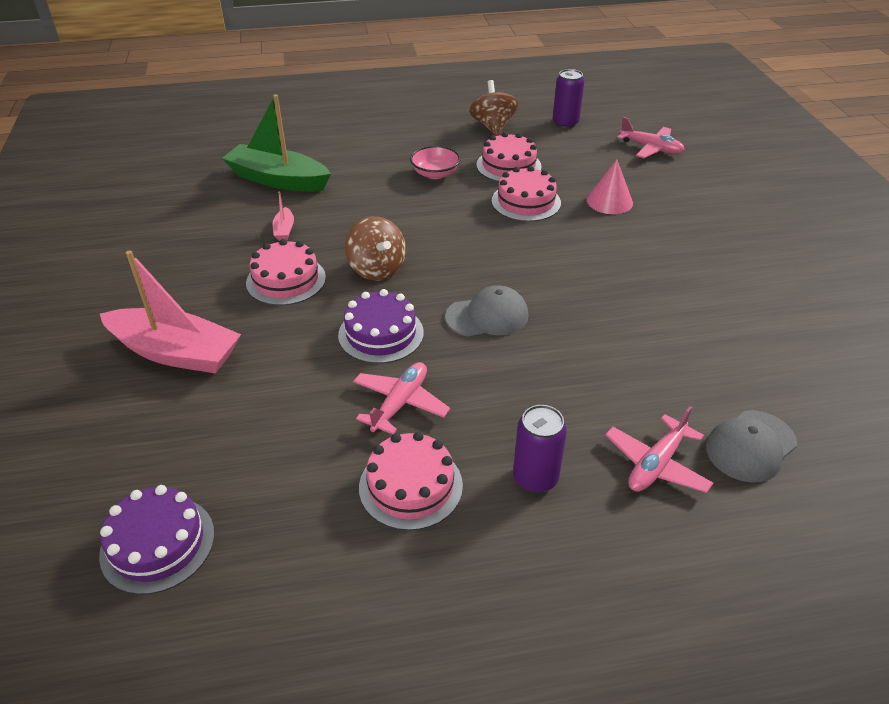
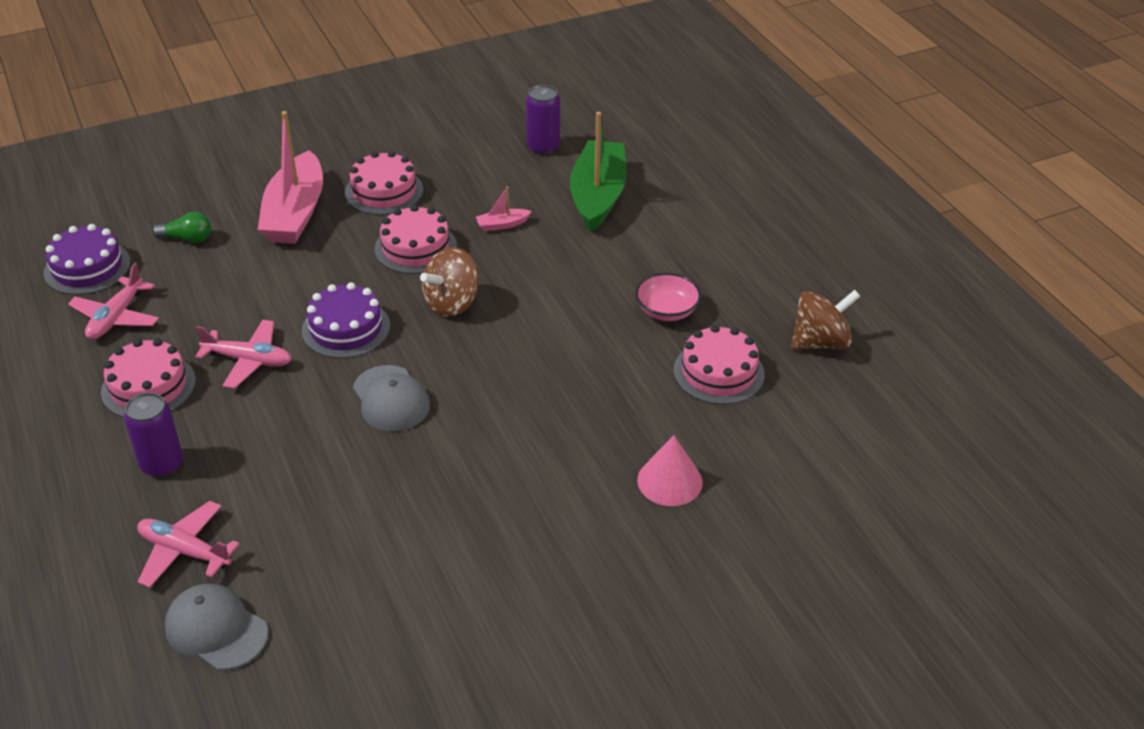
camera: 75 degrees right, 0 degrees up
(162, 443) = (187, 238): none -> green light bulb
(526, 202) = (634, 400): pink cake -> pink cake (384, 191)
(565, 123) = (875, 415): purple can -> purple can (543, 147)
(651, 148) = (847, 518): pink plane -> pink plane (116, 317)

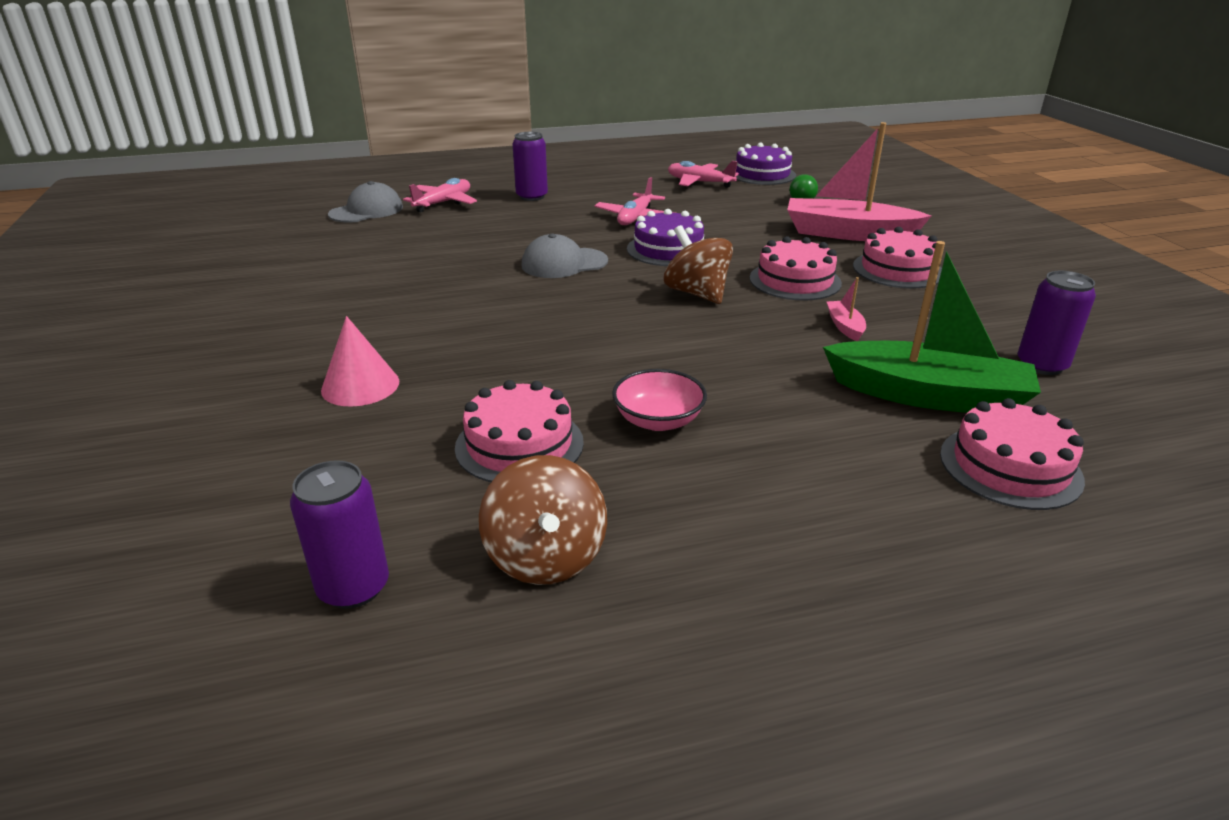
camera: 100 degrees right, 10 degrees down
(148, 386) = (617, 192): pink cake -> pink cake (1010, 466)
(877, 413) = (353, 587): none -> purple can

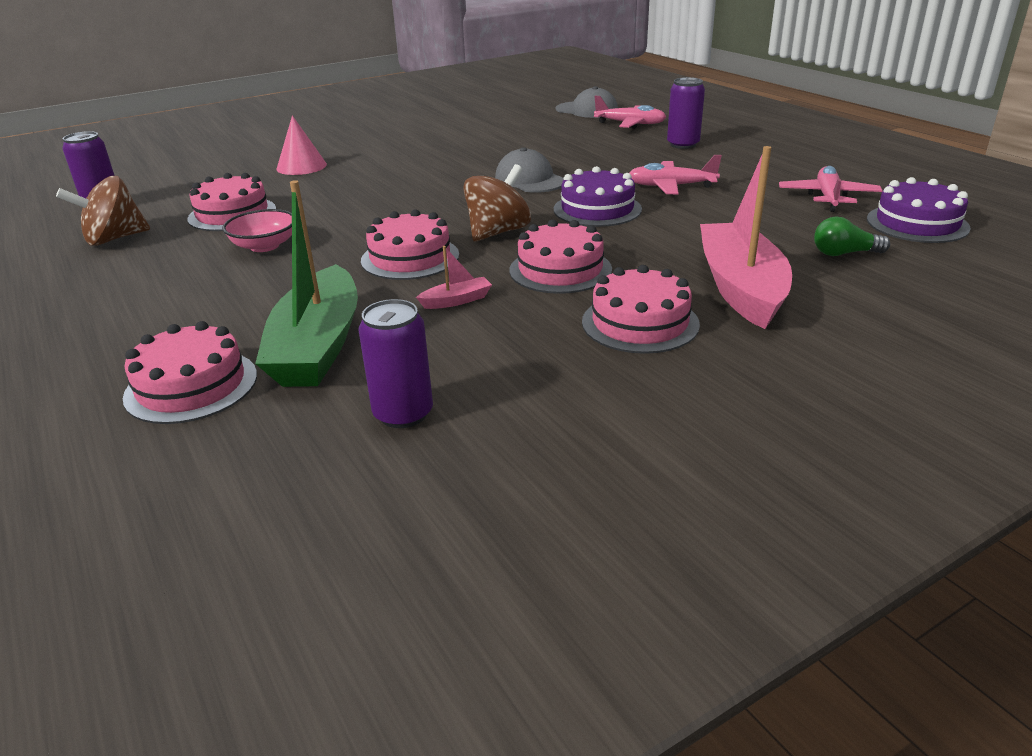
camera: 75 degrees right, 0 degrees up
(739, 338) = (410, 258): none -> pink cake

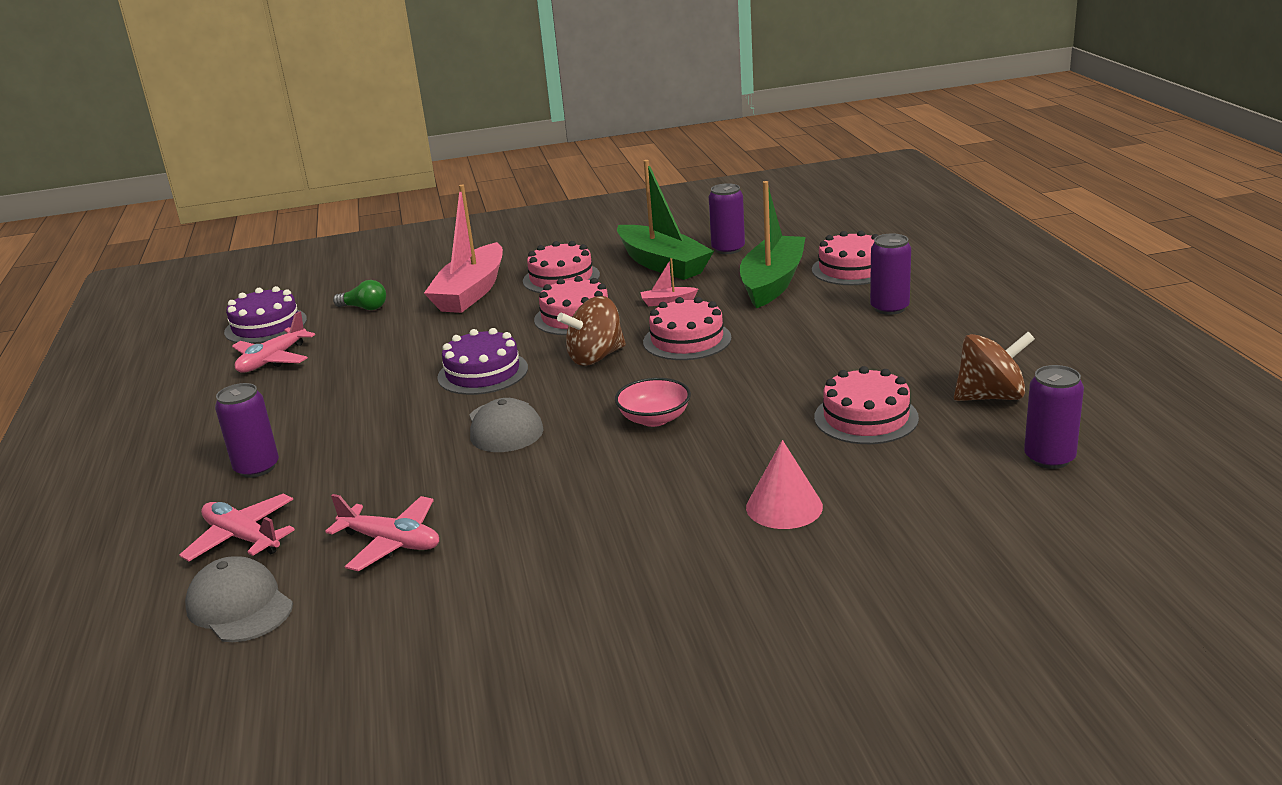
camera: 160 degrees left, 5 degrees down
(163, 321) = (889, 308): none -> purple can
(264, 246) = (820, 367): pink bowl -> pink bowl (654, 419)
(502, 365) = (662, 264): none -> green boat
(671, 186) = (378, 393): pink plane -> pink plane (391, 542)

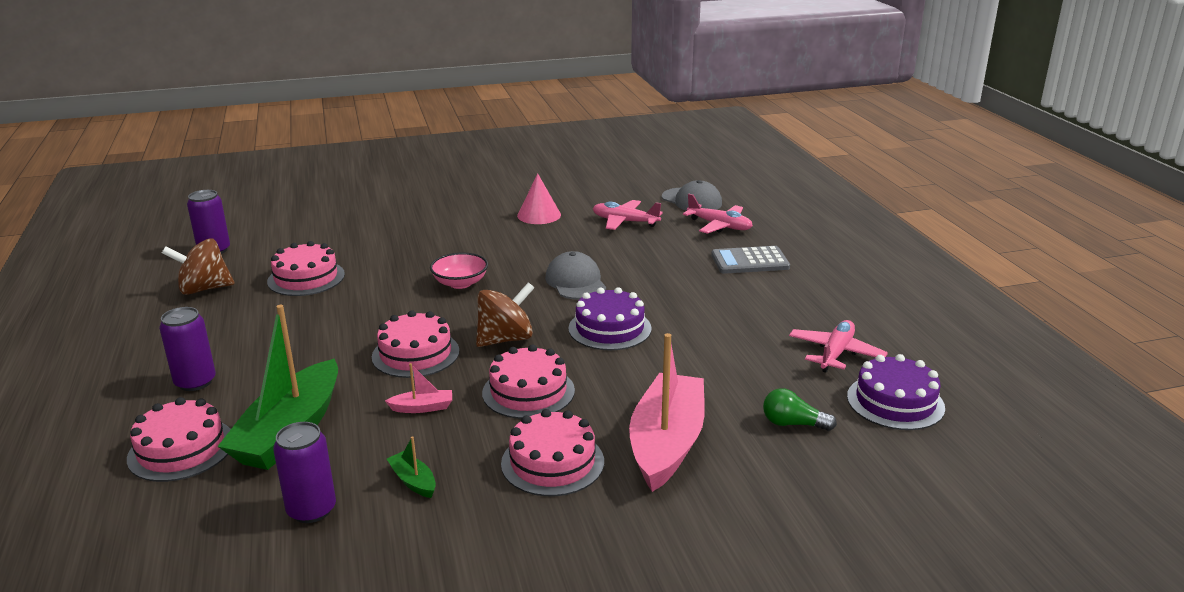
camera: 175 degrees right, 0 degrees up
(257, 468) = (750, 261): purple can -> grey calculator
(662, 264) = (413, 481): green boat -> green boat, size x0.41
(784, 507) = (392, 231): pink cone -> pink cone (539, 215)

